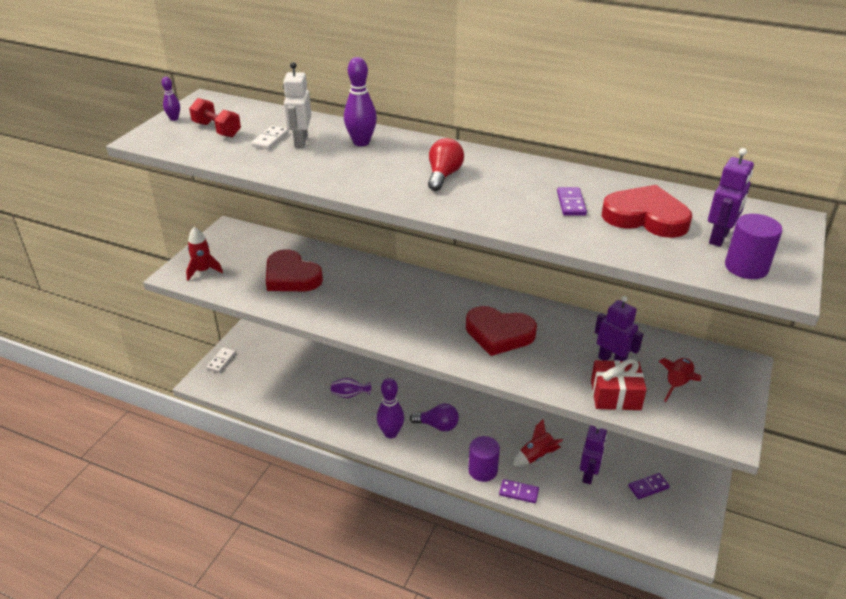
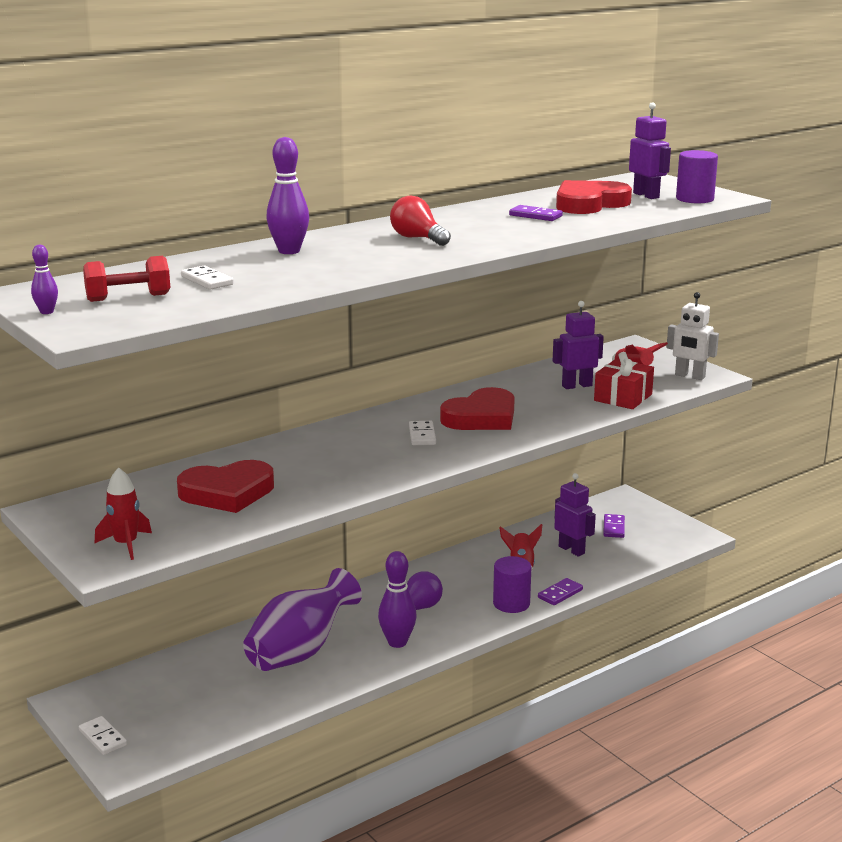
camera: 60 degrees left, 15 degrees down
(300, 142) = (238, 271): white robot -> white robot (689, 376)
(349, 395) = (300, 652): purple vase -> purple vase, size x2.29
(440, 318) = (422, 435): none -> white domino

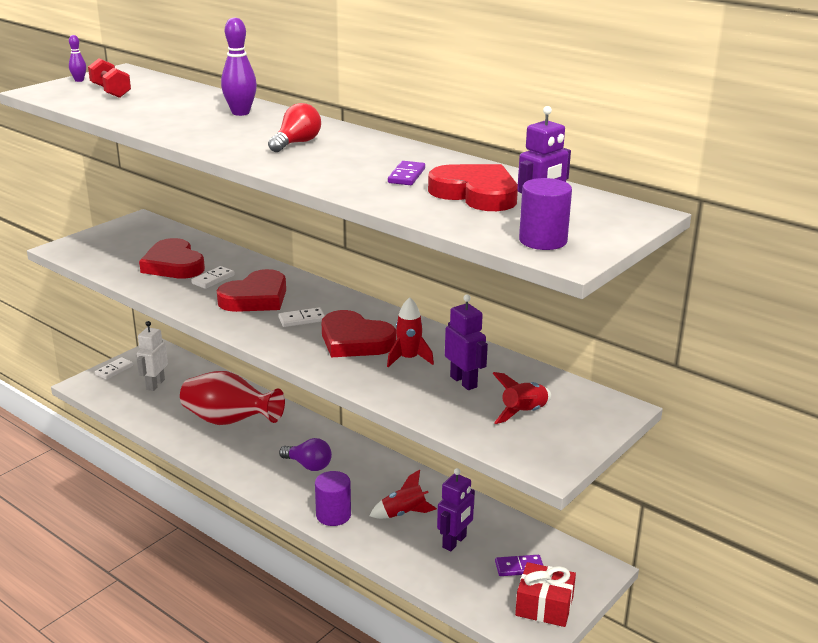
camera: 75 degrees right, 5 degrees up
(126, 545) = (90, 249): red rocket -> red rocket (409, 359)
(207, 281) = (154, 102): white domino -> white domino (213, 279)
(300, 652) = (229, 421): purple vase -> red vase
(355, 453) = (256, 298): none -> red heart
(397, 642) = (252, 463): purple bowling pin -> none
(560, 594) = (361, 543): purple domino -> none
(623, 397) = (444, 410): red gift -> red gift (544, 606)
(689, 376) = (537, 450): white robot -> white robot (155, 384)

